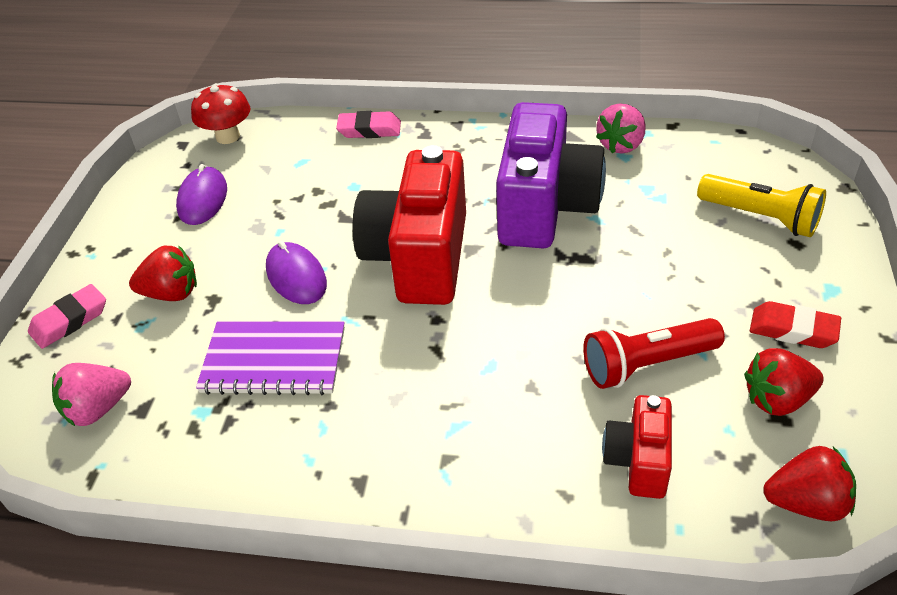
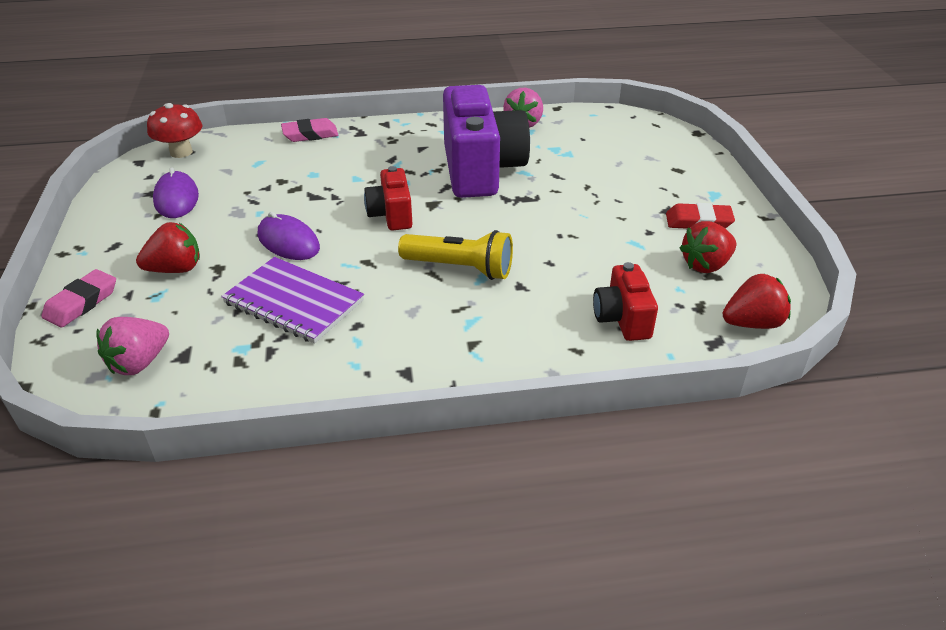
camera: 20 degrees left, 5 degrees down
(274, 361) = (293, 302): purple notebook -> purple notebook turned 45 degrees clockwise
(419, 257) = (391, 215): red camera -> red camera, size x0.50
(646, 365) = (602, 258): red flashlight -> none
(761, 218) = (647, 157): yellow flashlight -> yellow flashlight (460, 268)

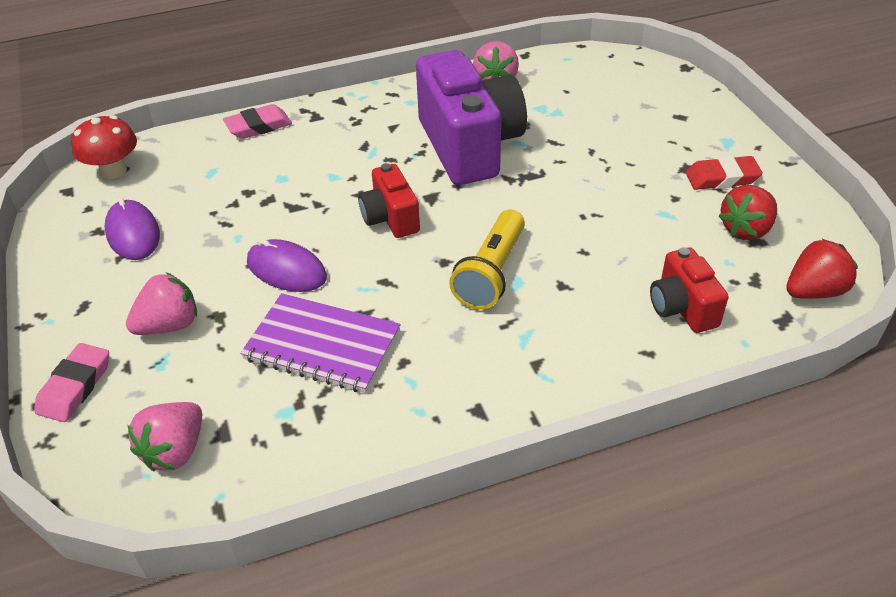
camera: 10 degrees left, 5 degrees up
(175, 269) = (169, 325): red strawberry -> pink strawberry
(460, 268) = (491, 273): yellow flashlight -> yellow flashlight turned 105 degrees clockwise

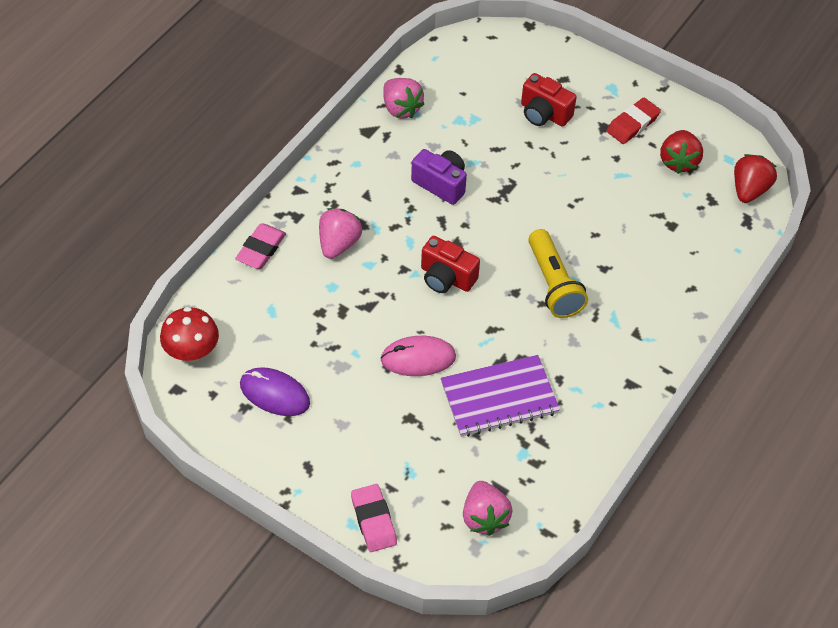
camera: 40 degrees left, 10 degrees up
(169, 325) = (385, 444): pink strawberry -> pink strawberry (338, 244)
(286, 270) = (418, 358): purple mouse -> pink mouse
(469, 146) = (441, 184): purple camera -> purple camera, size x0.50
(682, 308) = (686, 245): red camera -> red camera (544, 114)

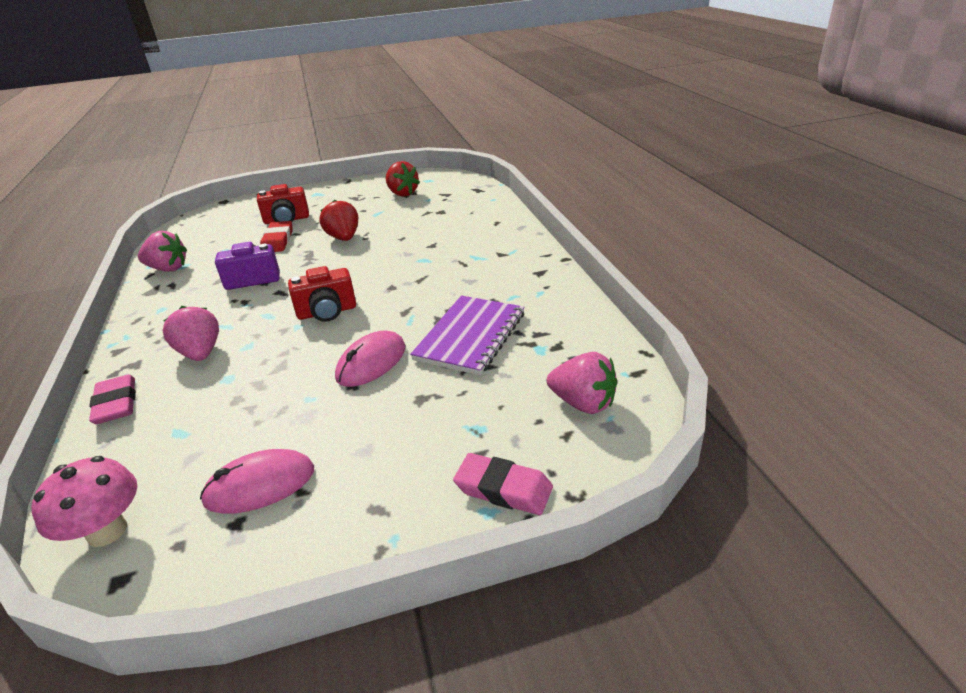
camera: 45 degrees left, 20 degrees down
(192, 352) = (107, 531): red mushroom -> pink mushroom
(274, 394) = (260, 485): purple mouse -> pink mouse
(553, 284) = (412, 269): yellow flashlight -> none
(632, 124) = (351, 197): red eraser -> red eraser (278, 241)
(749, 190) = (458, 182): red strawberry -> red strawberry (344, 238)

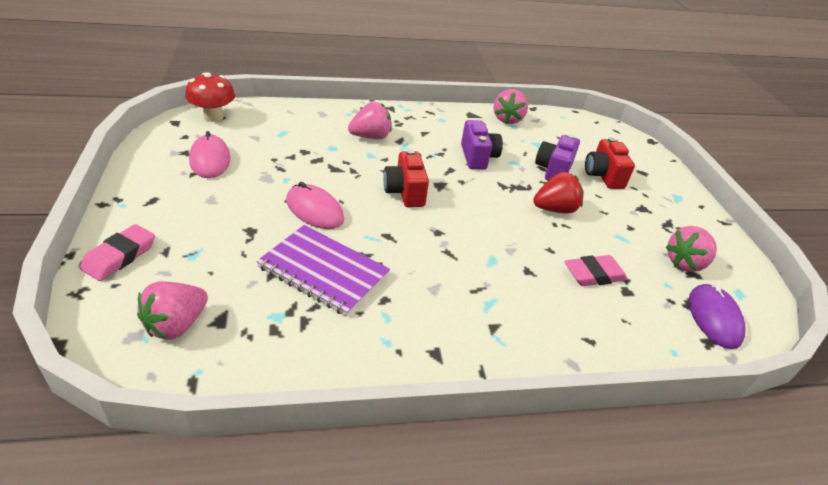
camera: 90 degrees right, 5 degrees up
(107, 531) = (213, 116): pink mushroom -> red mushroom
(116, 404) = (327, 111): pink eraser -> pink eraser (594, 274)
(278, 241) = (553, 170): red eraser -> purple camera
(402, 193) = (685, 263): red strawberry -> pink strawberry
(456, 187) = (714, 318): none -> purple mouse

